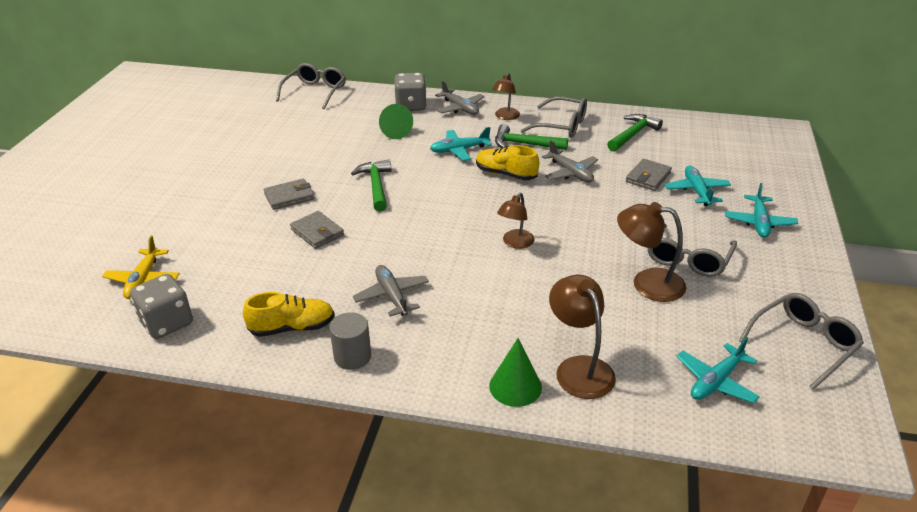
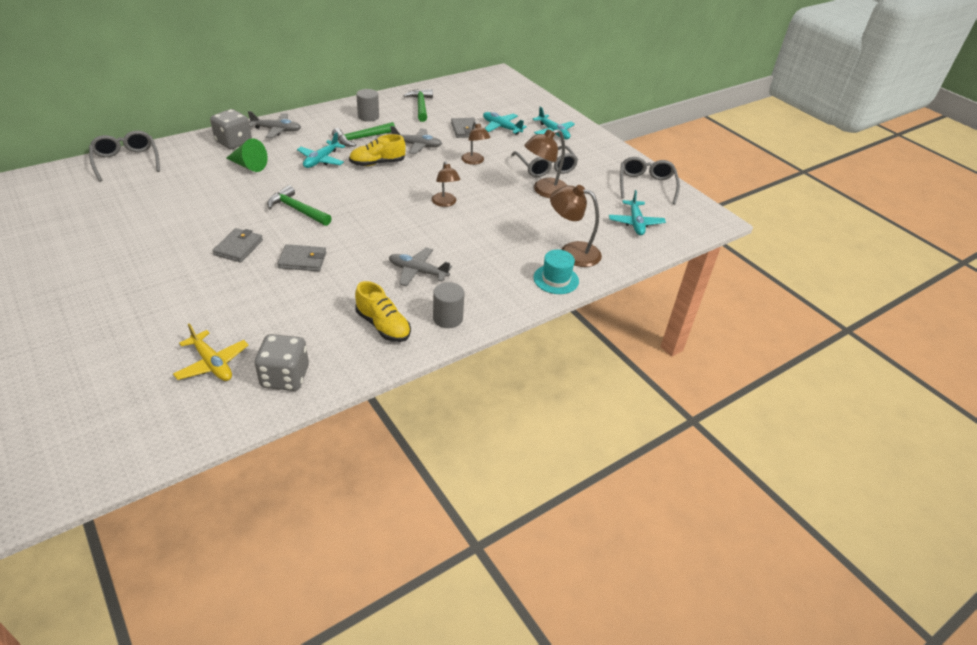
camera: 50 degrees left, 5 degrees up
(292, 328) = (383, 326): yellow shoe -> yellow shoe turned 105 degrees clockwise
(505, 117) = (320, 124): brown lamp -> brown lamp (474, 161)
(515, 386) = (556, 279): green cone -> turquoise hat
(562, 126) = (368, 116): grey glasses -> grey cylinder

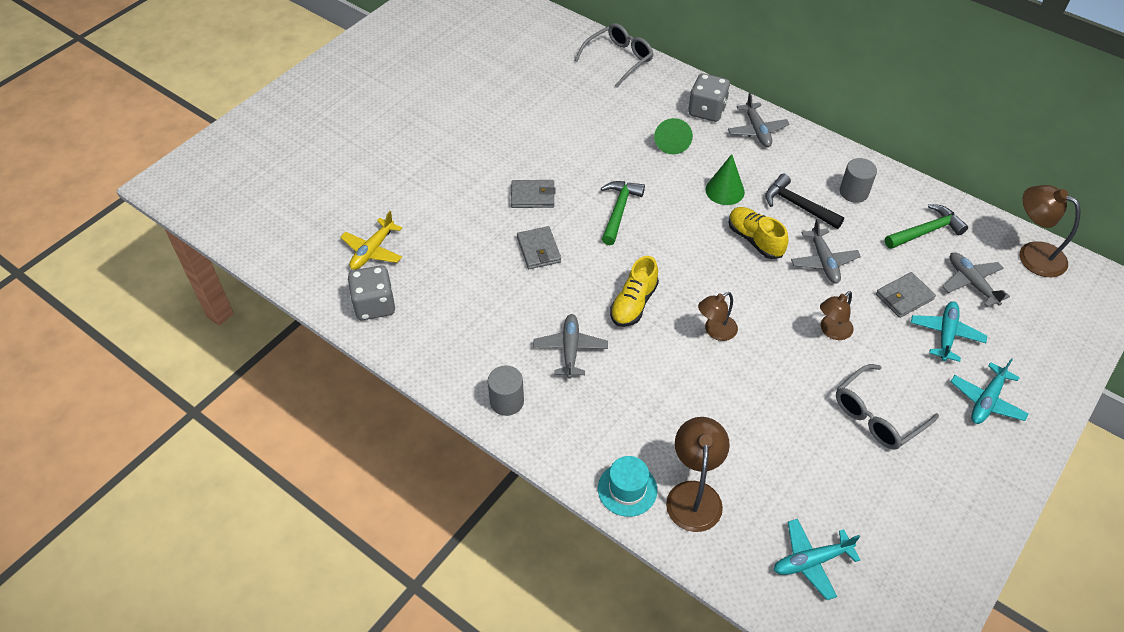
camera: 75 degrees right, 10 degrees up
(321, 160) = (725, 190): turquoise plane -> green cone
(361, 138) = (798, 205): green hammer -> black hammer
(383, 326) = (471, 351): yellow shoe -> yellow shoe (633, 303)
(470, 107) = (971, 283): none -> grey plane
(544, 191) = (816, 429): brown lamp -> brown lamp (1032, 254)
(646, 185) = (927, 559): grey glasses -> none

